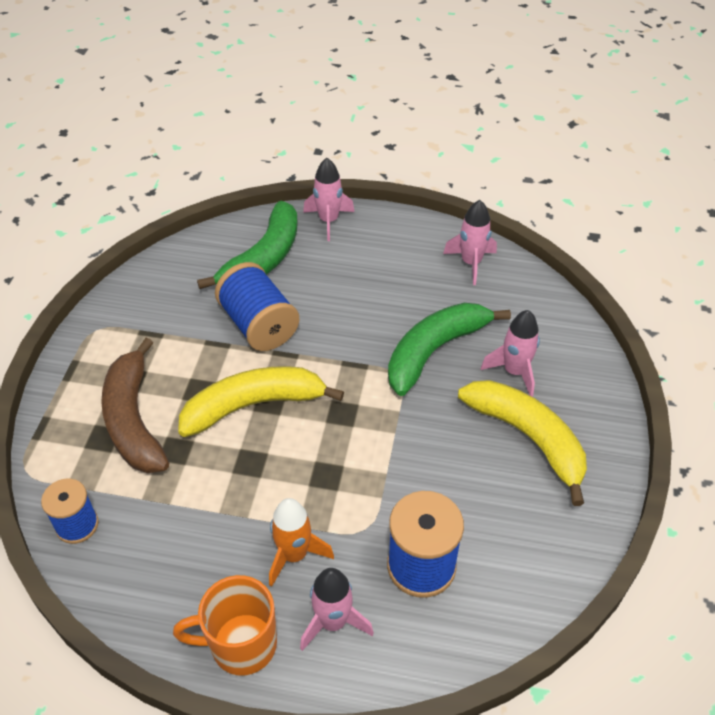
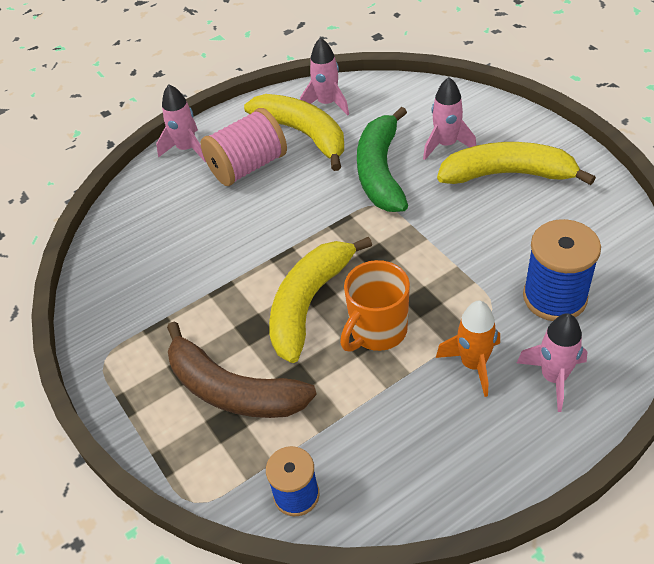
camera: 40 degrees left, 0 degrees up
(241, 644) = (521, 447): orange mug -> orange mug (377, 331)
(259, 325) = (235, 252): blue spool -> none
(263, 258) = (172, 208): green banana -> none
(350, 268) = (248, 166): none -> pink spool
(421, 274) = (303, 134): none -> yellow banana

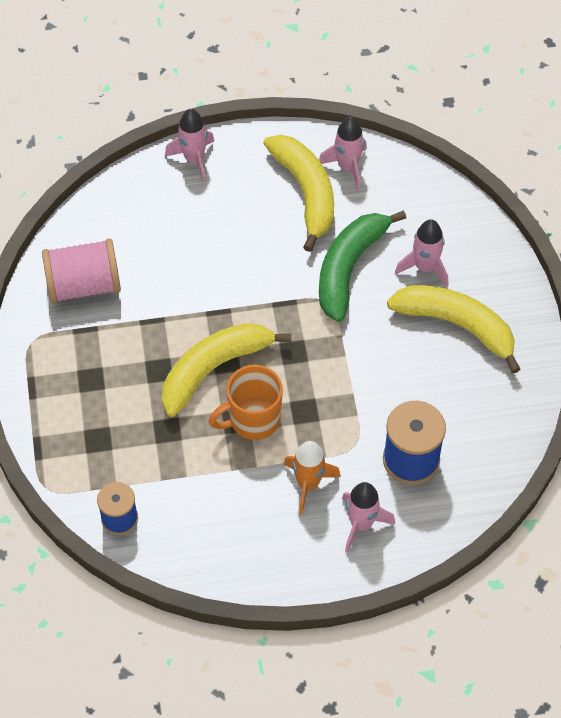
camera: 20 degrees right, 10 degrees up
(232, 390) = (116, 415): brown banana -> none
(248, 166) = (237, 205): pink spool -> pink spool (84, 285)

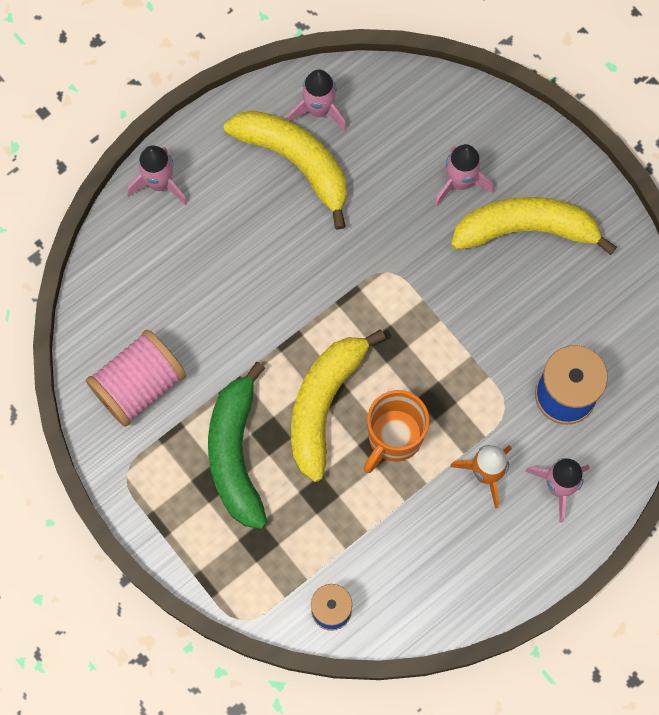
camera: 30 degrees left, 15 degrees up
(349, 268) = (388, 223): green banana -> green banana (236, 454)

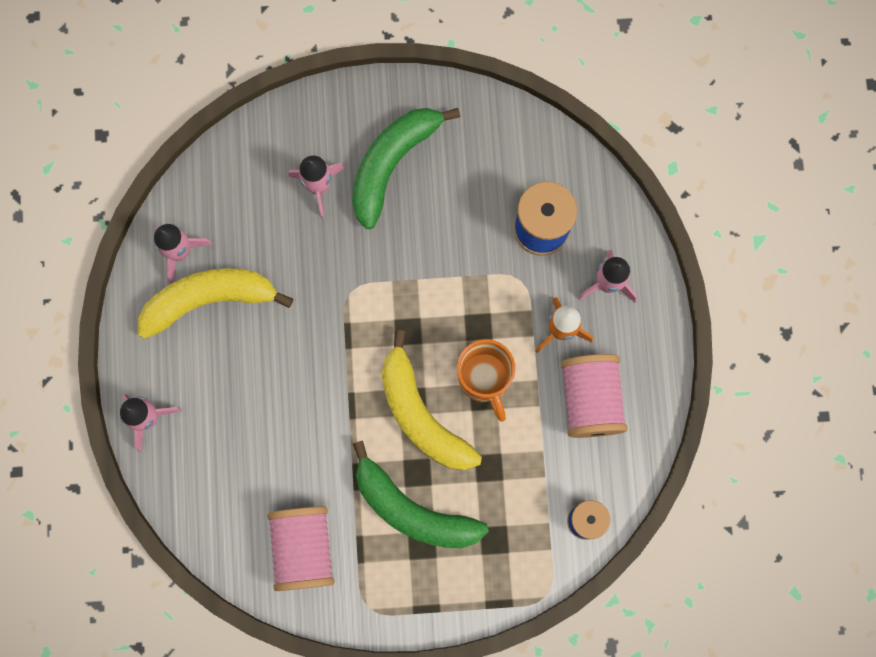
camera: 55 degrees left, 5 degrees up
(442, 542) = (590, 400): none -> pink spool
(526, 229) = (392, 164): yellow banana -> green banana

